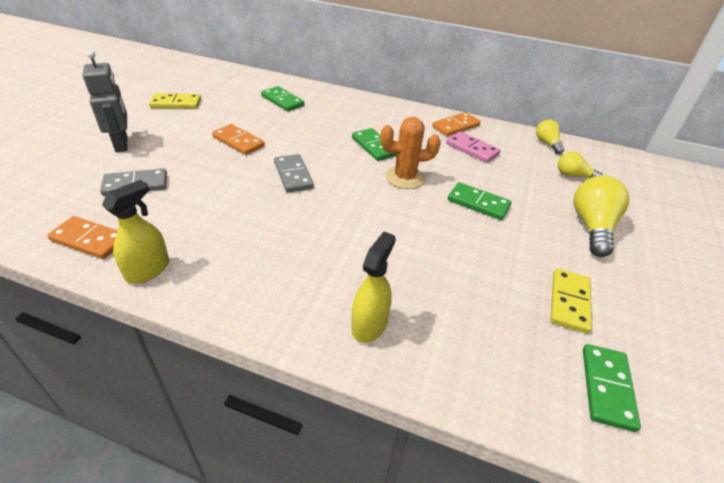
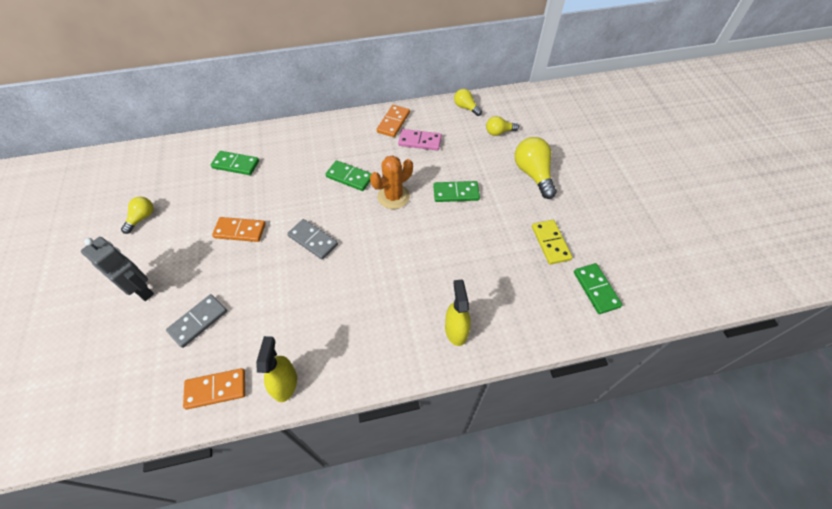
camera: 30 degrees left, 15 degrees up
(176, 103) = (142, 218): yellow domino -> yellow light bulb

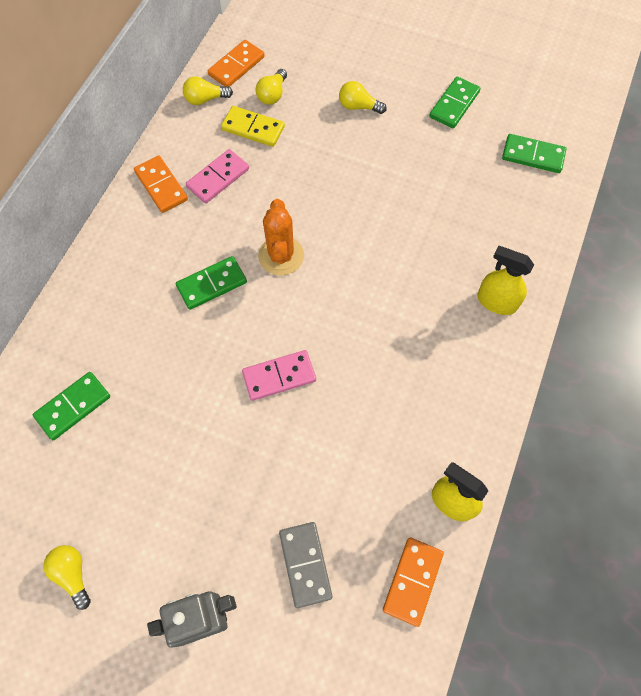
camera: 55 degrees left, 10 degrees up
(240, 231) = (198, 454): orange domino -> orange domino (236, 66)
(313, 240) = (279, 376): grey domino -> pink domino
(456, 193) = (326, 192): green domino -> green domino (454, 104)
(533, 174) = (358, 106): yellow light bulb -> yellow light bulb, size x0.57
(550, 243) = (455, 153): yellow domino -> yellow domino (253, 128)

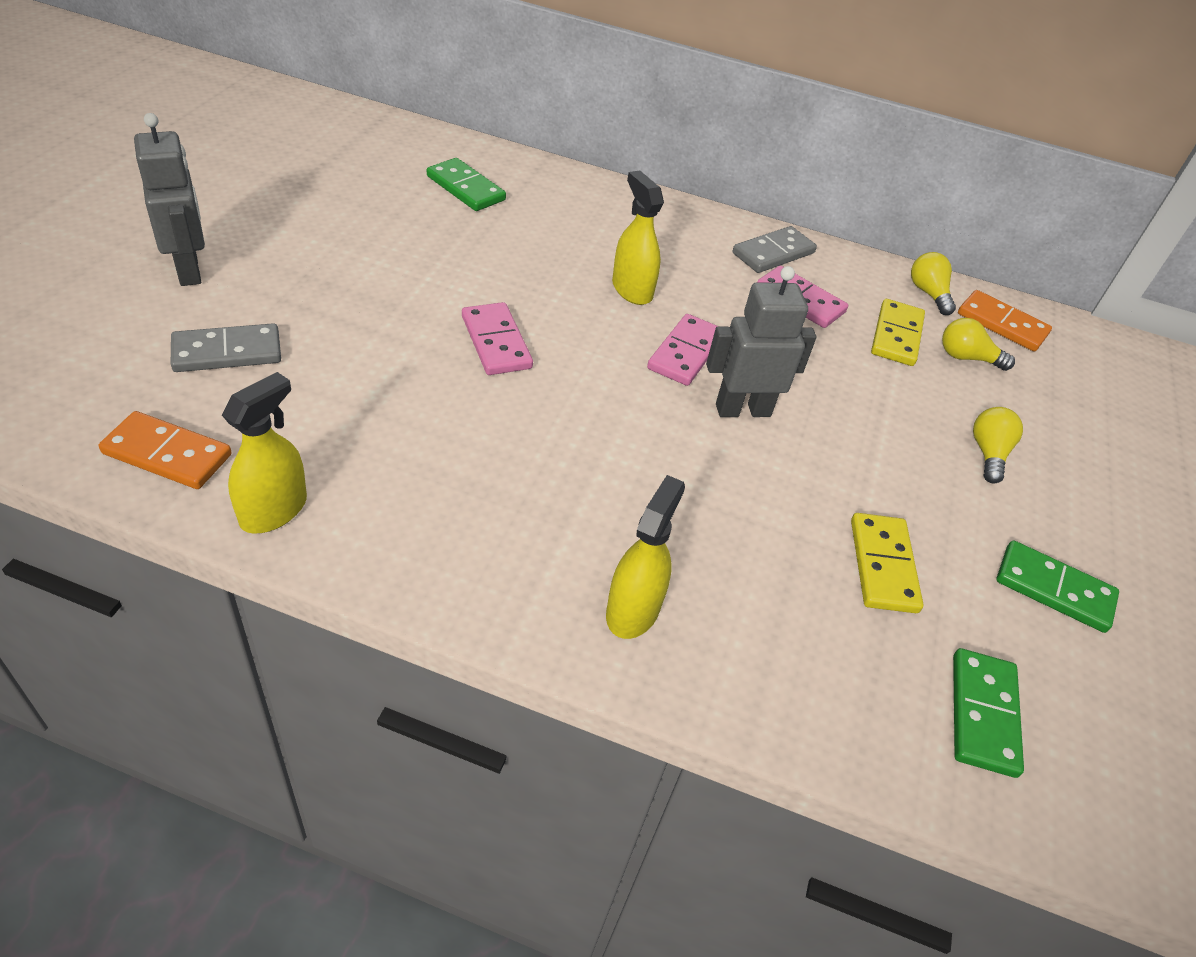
camera: 80 degrees right, 20 degrees down
(73, 574) = (273, 187): yellow light bulb -> none
(161, 186) = (773, 253): orange domino -> grey domino
(212, 284) = (632, 289): green domino -> yellow spray bottle
(281, 256) = (685, 353): orange cactus -> pink domino
(334, 229) = (742, 410): none -> grey robot
(449, 177) = (883, 565): none -> yellow domino

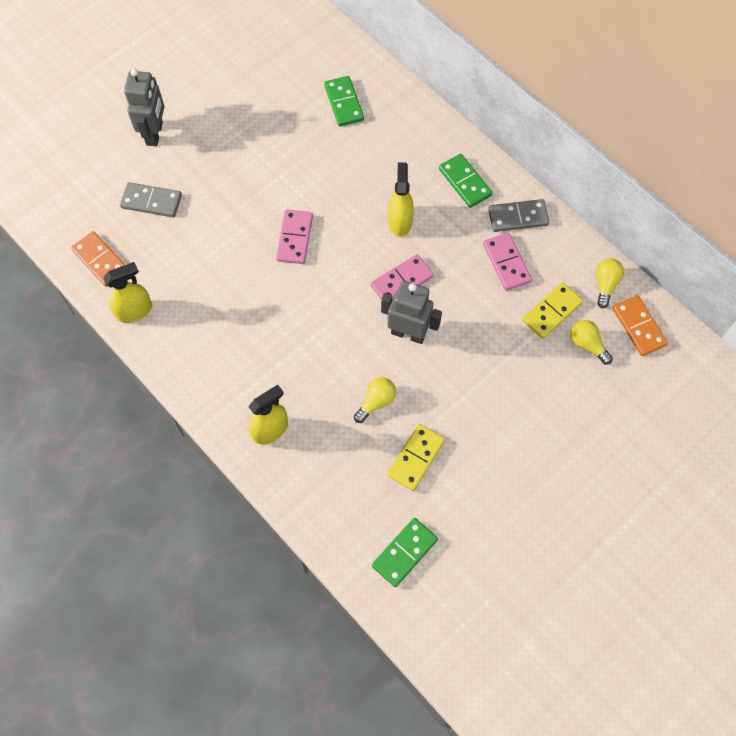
camera: 35 degrees right, 20 degrees up
(988, 453) = (539, 416): yellow light bulb -> yellow light bulb (376, 402)
(1053, 589) = (502, 510): green domino -> green domino (464, 182)

